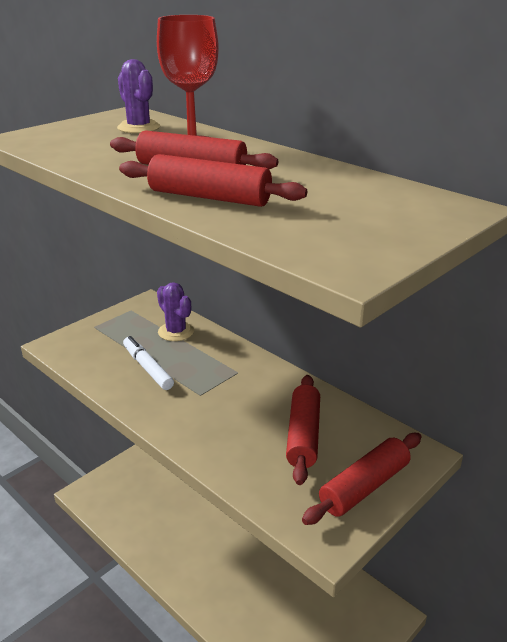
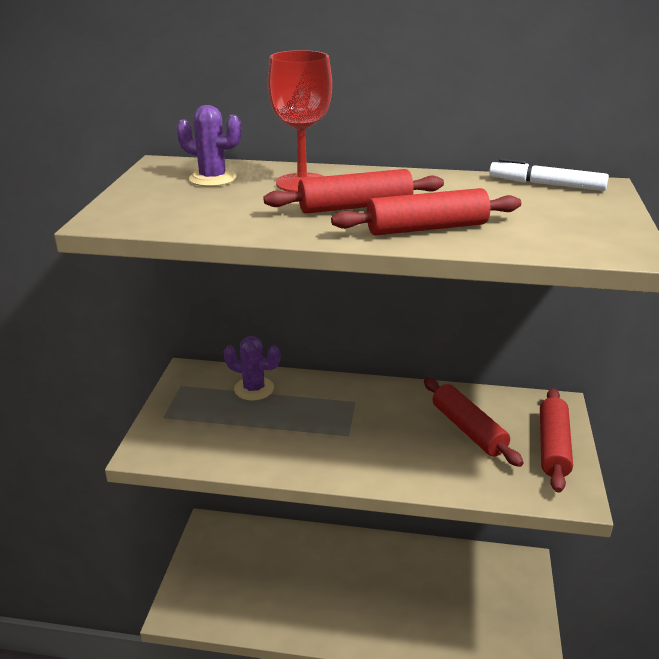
camera: 35 degrees left, 0 degrees up
(147, 368) = (271, 433): white marker -> white marker (546, 184)

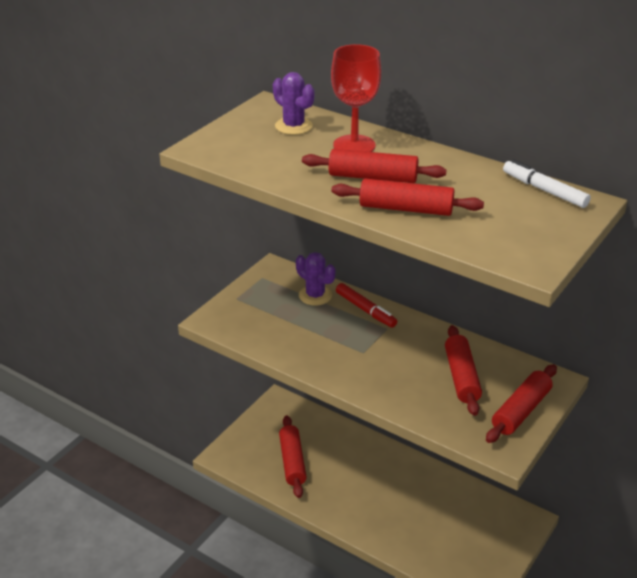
camera: 25 degrees right, 5 degrees up
(258, 590) = (292, 461): none -> red rolling pin
(319, 389) = (365, 310): none -> red marker

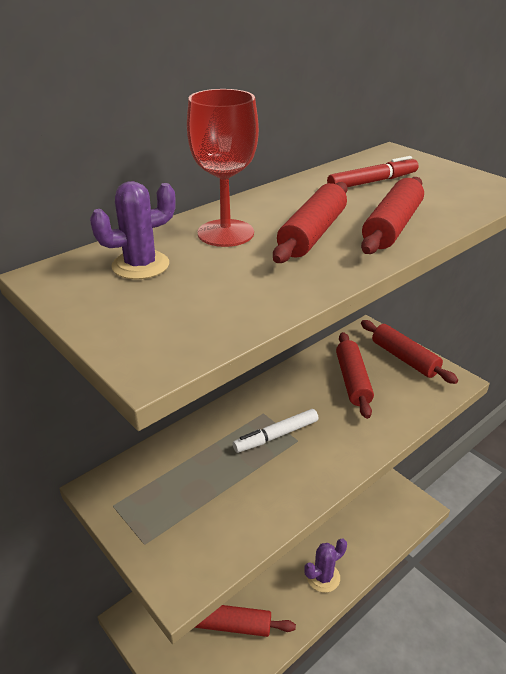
camera: 75 degrees left, 0 degrees up
(315, 295) = (178, 459): purple cactus -> purple cactus (323, 577)
(365, 310) = (225, 422): red marker -> red marker (372, 182)
(461, 377) = (353, 380): red rolling pin -> red rolling pin turned 75 degrees clockwise
(544, 190) = (368, 163): white marker -> white marker (276, 435)

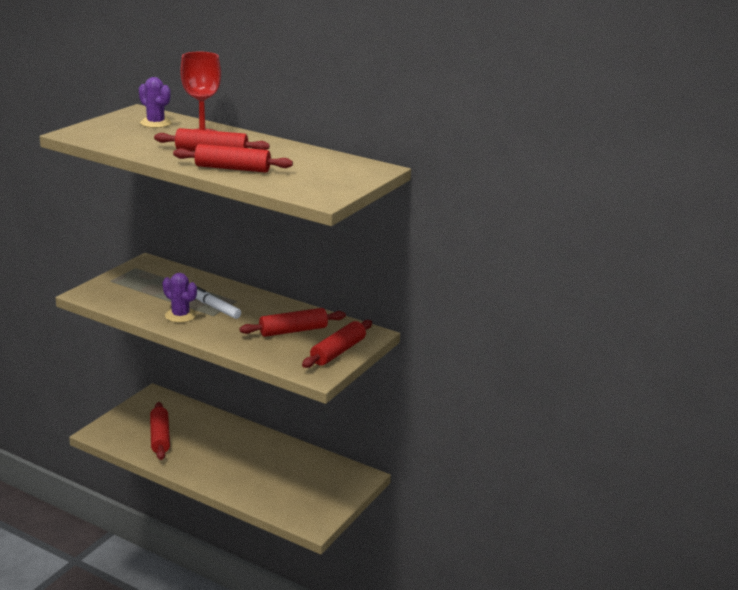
camera: 70 degrees right, 10 degrees down
(323, 577) = (215, 474): purple cactus -> purple cactus (180, 315)
(372, 182) = (308, 163): red marker -> none

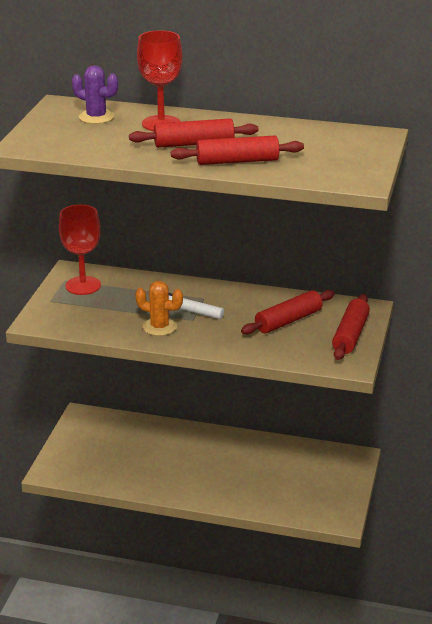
camera: 15 degrees left, 5 degrees up
(146, 274) = (83, 285): none -> red goblet
(160, 437) = (121, 461): red rolling pin -> none
(180, 315) = (159, 327): purple cactus -> orange cactus

